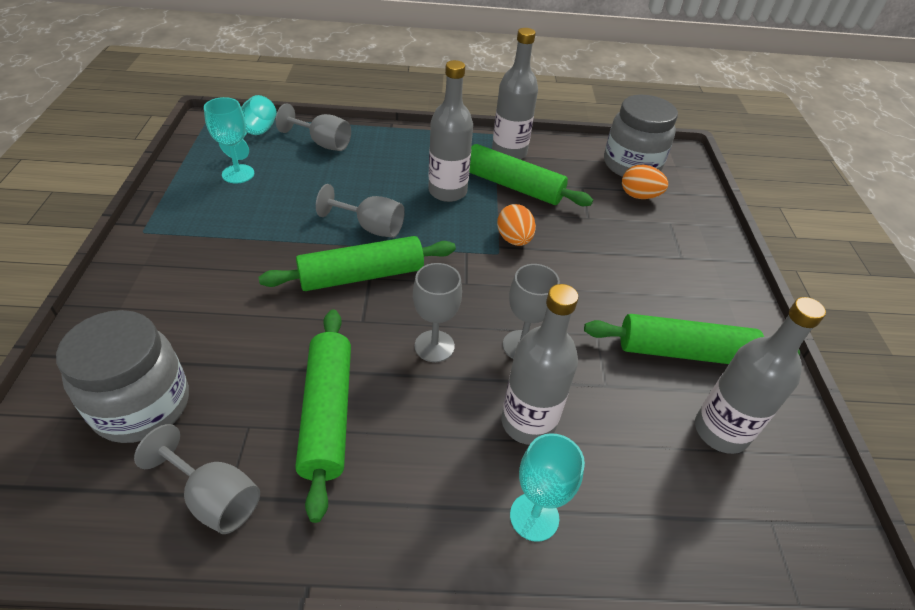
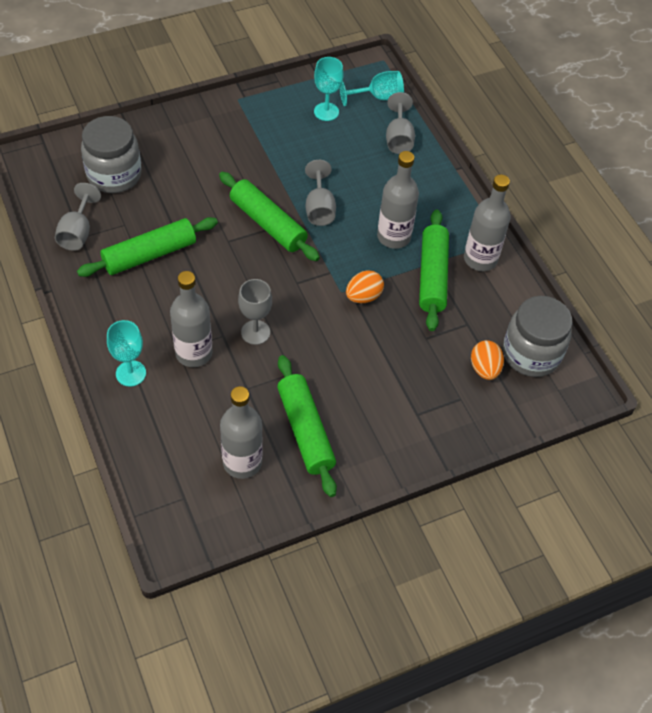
camera: 65 degrees right, 10 degrees up
(434, 346) = (228, 285): grey goblet -> none

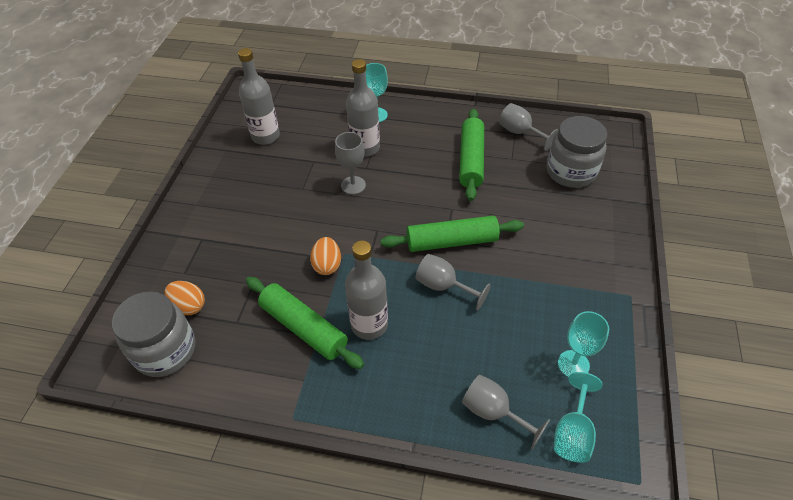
camera: 130 degrees right, 5 degrees down
(305, 430) = (254, 174): green rolling pin -> none
(480, 259) = (287, 381): grey bottle -> none

